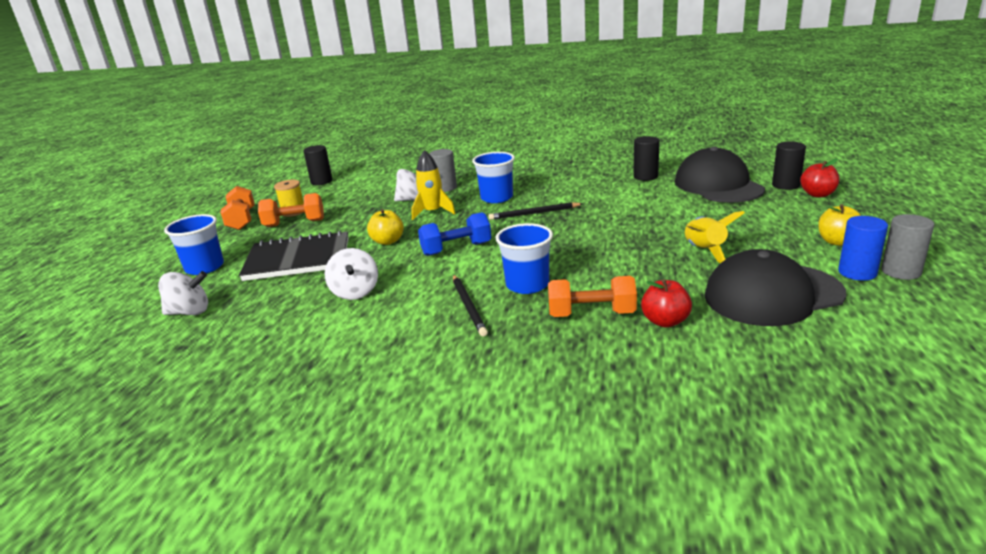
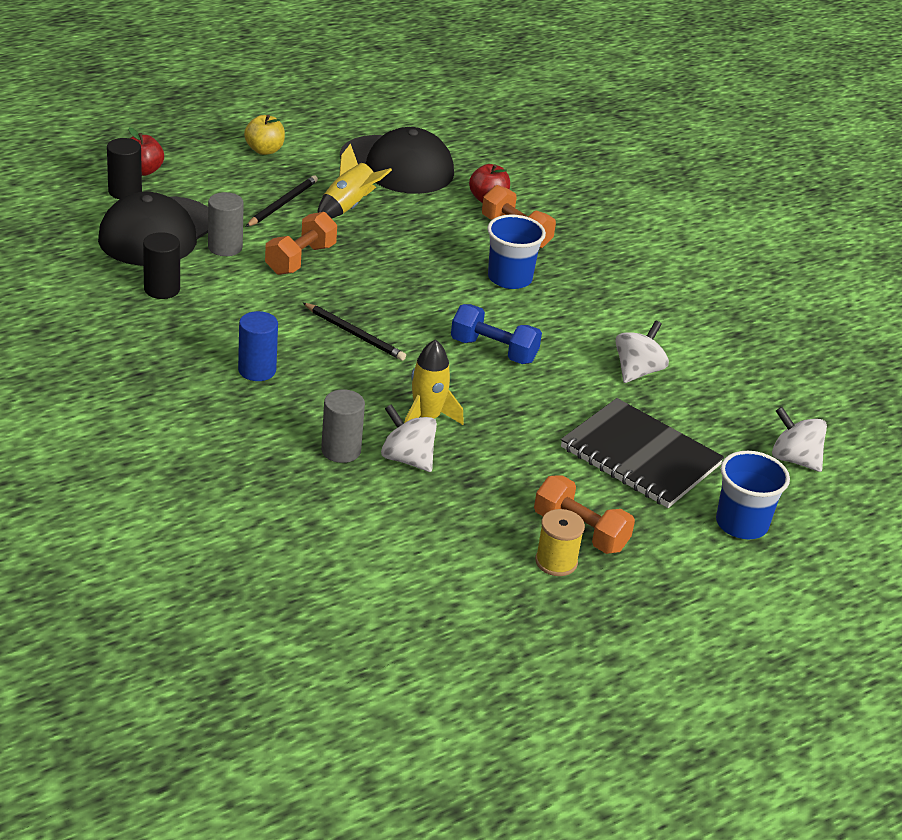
camera: 140 degrees left, 10 degrees up
(241, 220) = (632, 601): orange dumbbell -> orange dumbbell (300, 259)
(321, 181) = (435, 620): black cylinder -> none
(388, 241) = (531, 411): yellow apple -> none
(468, 306) = (577, 294): black pencil -> black pencil (282, 204)
(496, 198) = (335, 384): blue cup -> none
(857, 272) = (321, 137): blue cylinder -> blue cylinder (257, 370)
(901, 271) = (301, 122): grey cylinder -> grey cylinder (225, 247)

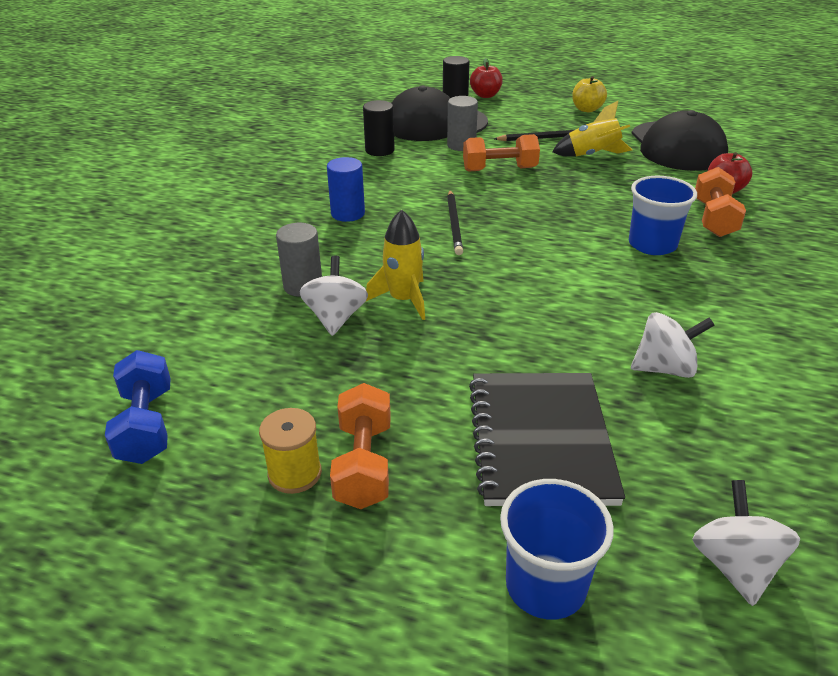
camera: 55 degrees right, 0 degrees up
(493, 350) = (546, 284): blue dumbbell -> blue dumbbell (146, 425)

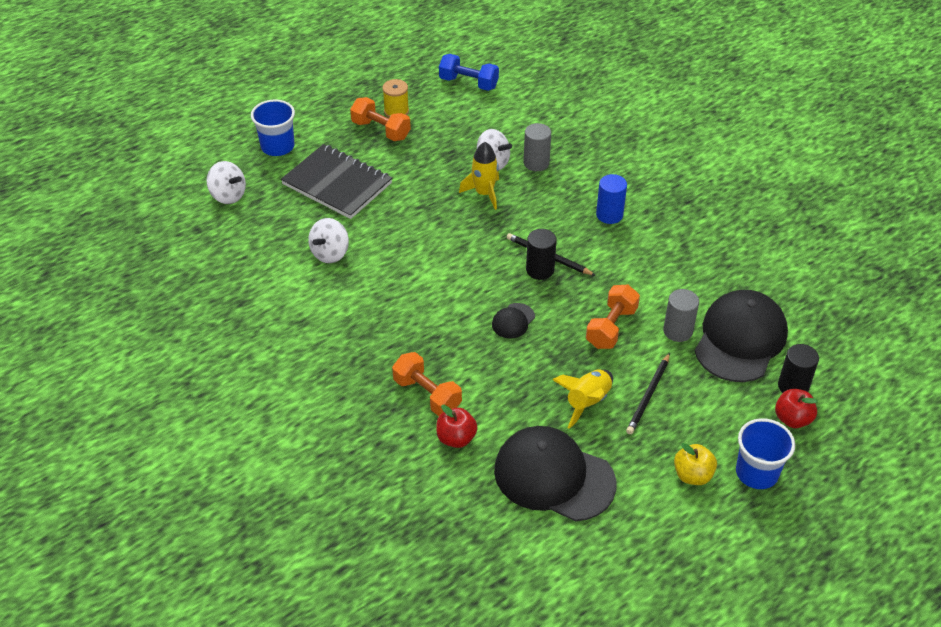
camera: 125 degrees right, 10 degrees up
(379, 150) = (707, 277): black cylinder -> black cylinder (540, 270)
(565, 211) = (513, 321): none -> black cap
(652, 244) = (431, 335): blue cup -> blue cup (756, 472)

